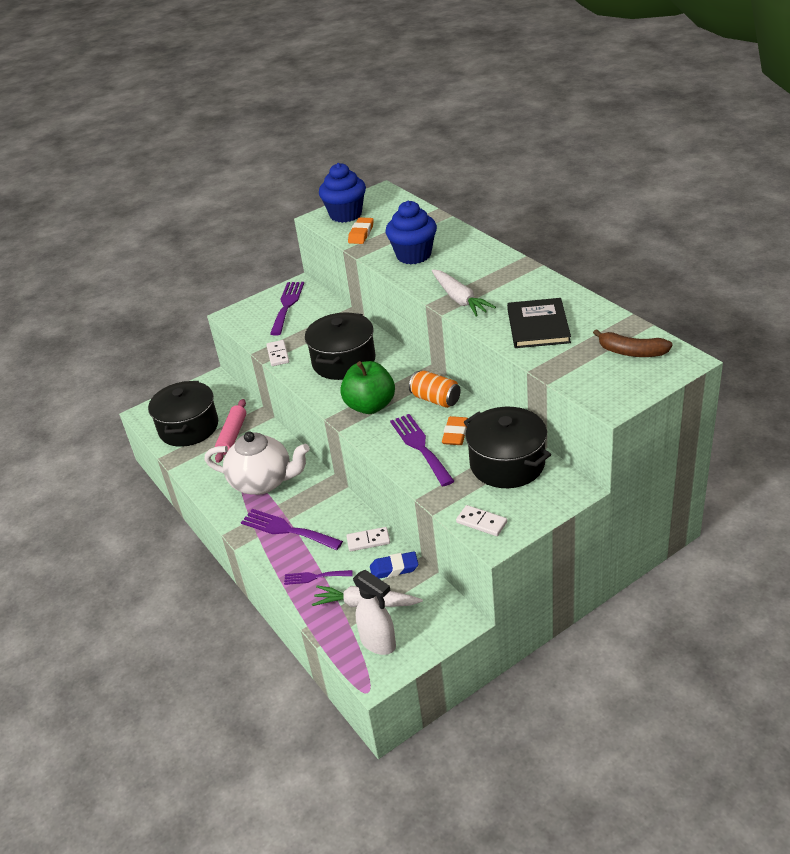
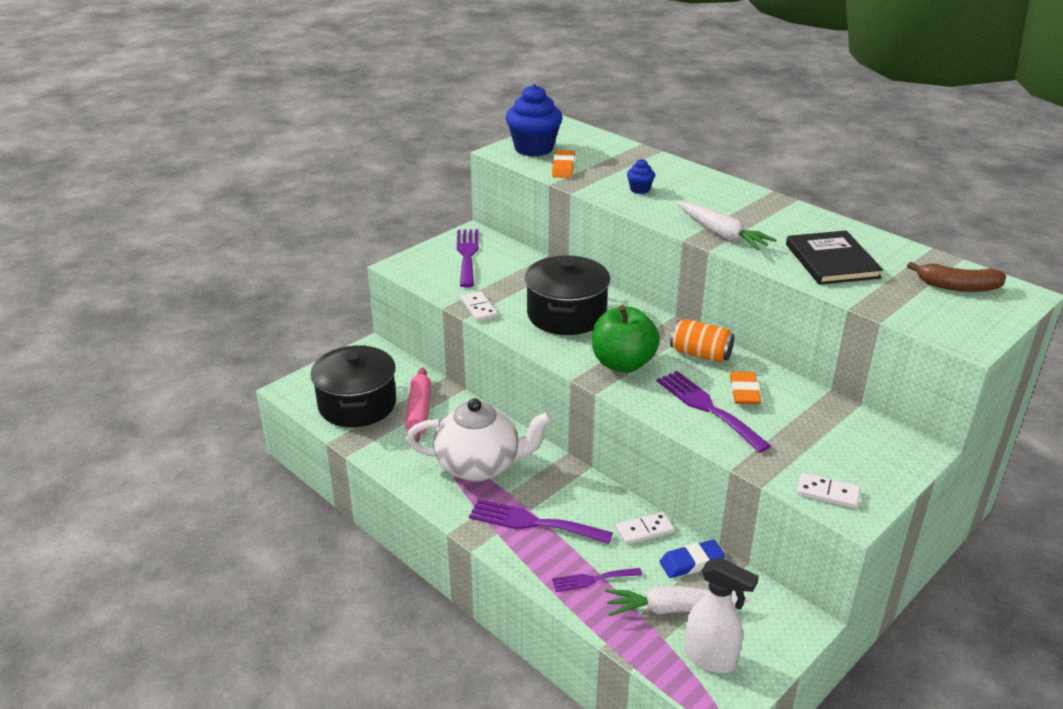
camera: 15 degrees left, 5 degrees down
(413, 255) = (640, 189): blue cupcake -> blue cupcake, size x0.46
(507, 464) = (824, 424): black pot -> none

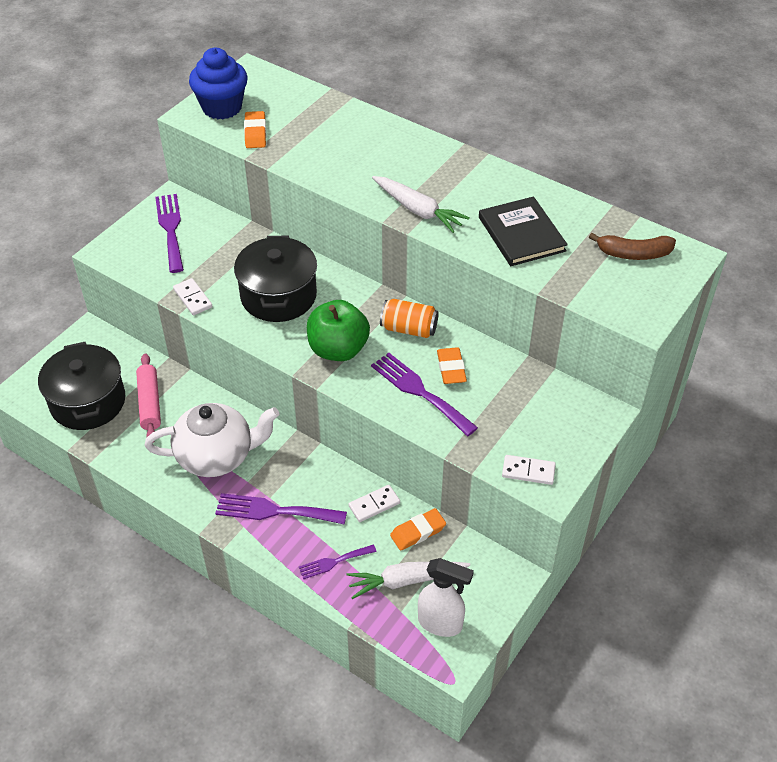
camera: 10 degrees left, 15 degrees up
(640, 189) = (334, 156): blue cupcake -> none
(691, 562) = (418, 532): blue eraser -> orange eraser

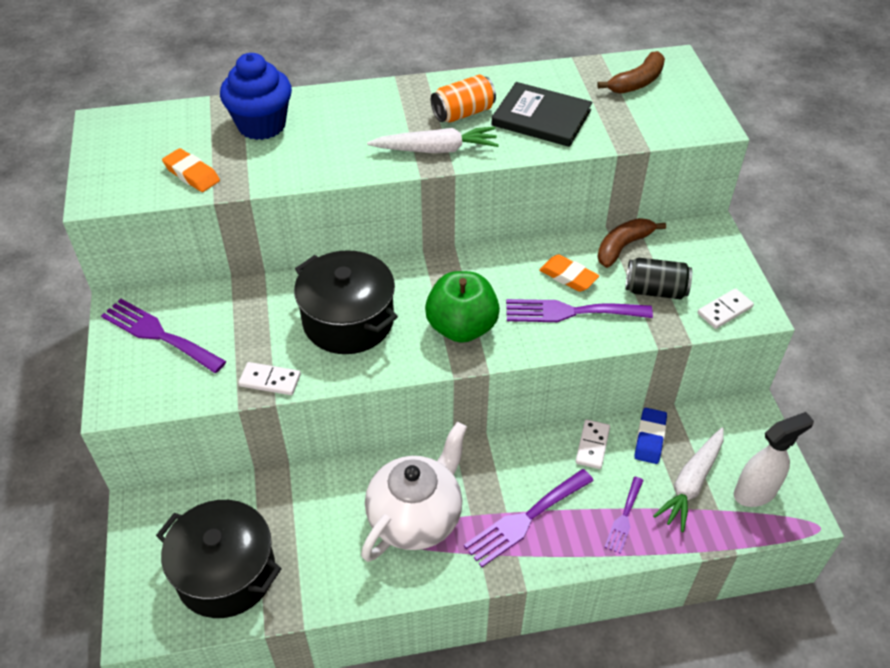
camera: 45 degrees left, 0 degrees up
(150, 403) = (291, 523): pink rolling pin -> none
(222, 107) = (122, 171): blue cupcake -> blue cupcake (261, 125)
(409, 329) = (494, 269): orange can -> orange can (463, 113)
(418, 532) = (649, 438): orange eraser -> blue eraser
(498, 421) = (655, 290): none -> black can
(519, 377) = (623, 247): none -> brown banana

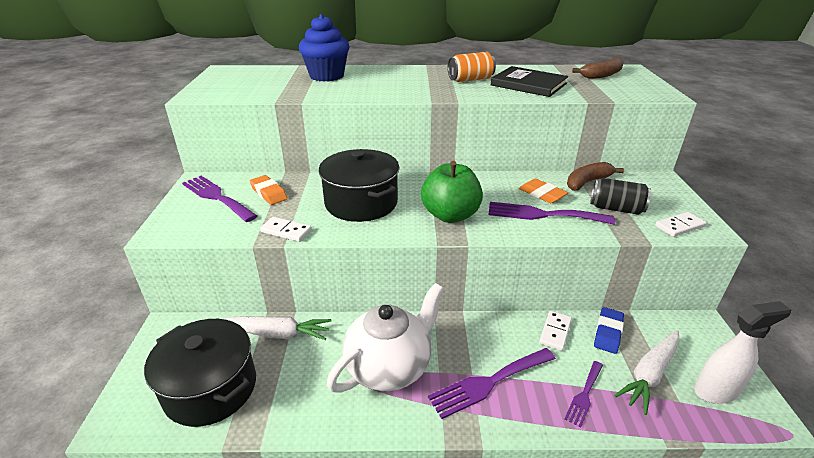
camera: 10 degrees right, 15 degrees down
(192, 174) = (267, 91): orange eraser -> orange eraser (269, 193)
(436, 149) = (447, 92): white carrot -> white carrot (276, 333)

